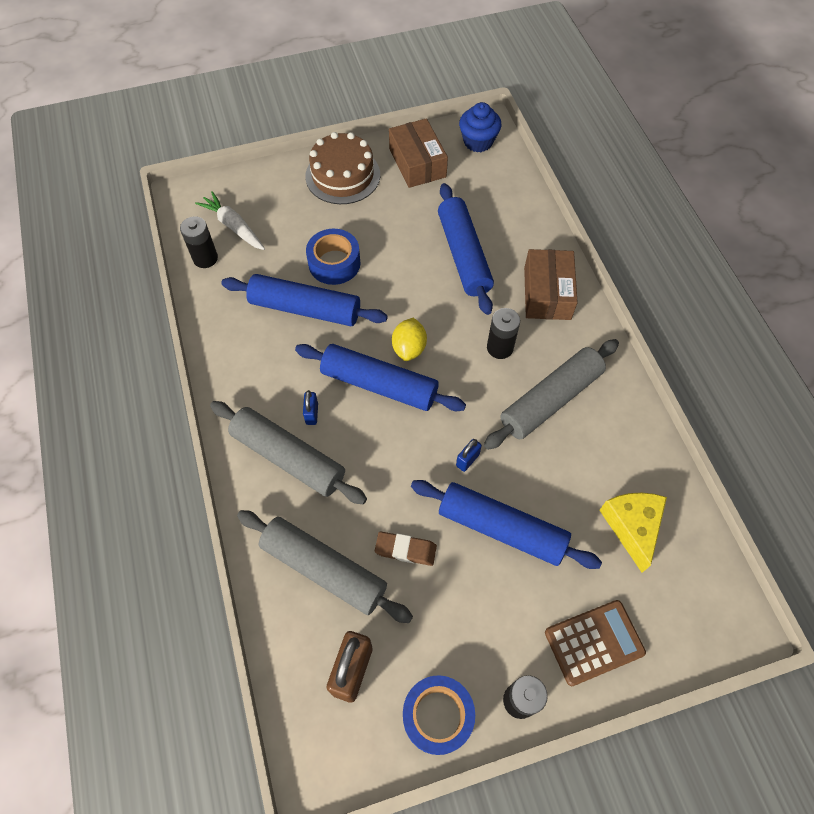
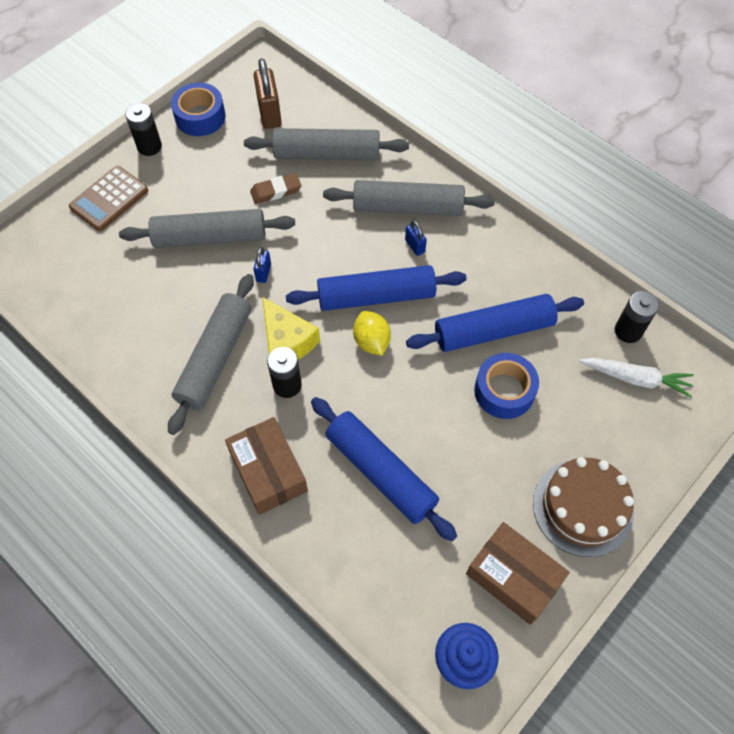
camera: 150 degrees right, 0 degrees up
(501, 528) = (210, 237): blue rolling pin -> grey rolling pin
(632, 526) = (104, 287): yellow cheese -> yellow cheese (287, 341)

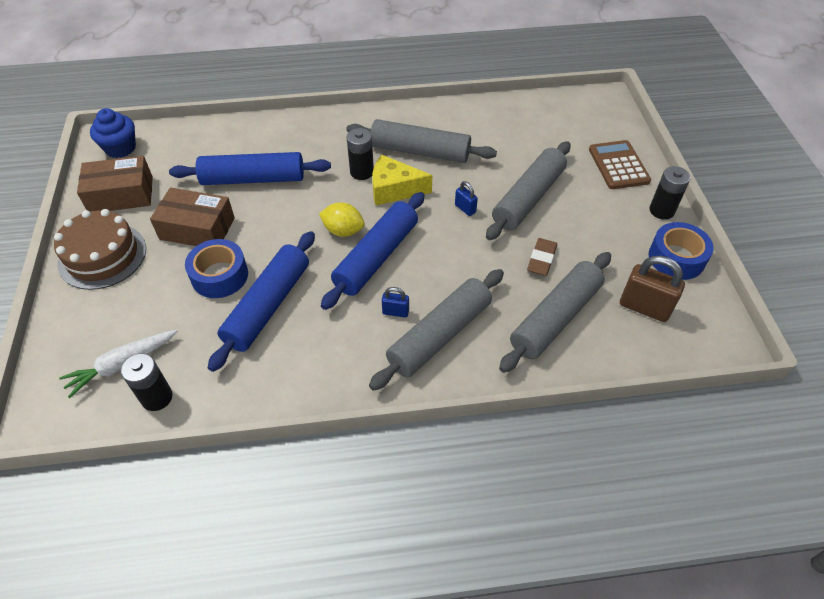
camera: 130 degrees right, 10 degrees down
(215, 358) = (420, 151): grey rolling pin -> grey rolling pin turned 45 degrees counterclockwise
(268, 471) = (316, 135): brown box -> brown box (197, 228)

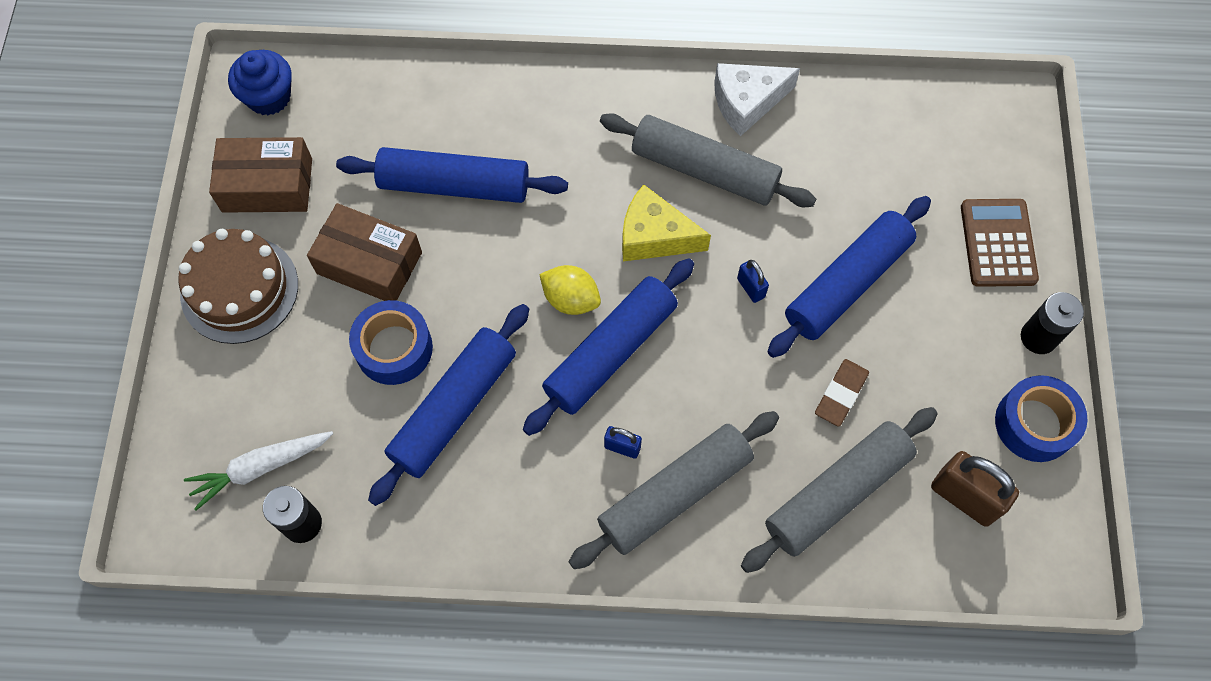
camera: 10 degrees right, 15 degrees up
(362, 172) = (612, 196): black battery -> none
(439, 115) = (747, 102): none -> white cheese
(528, 198) = (847, 283): grey rolling pin -> blue rolling pin

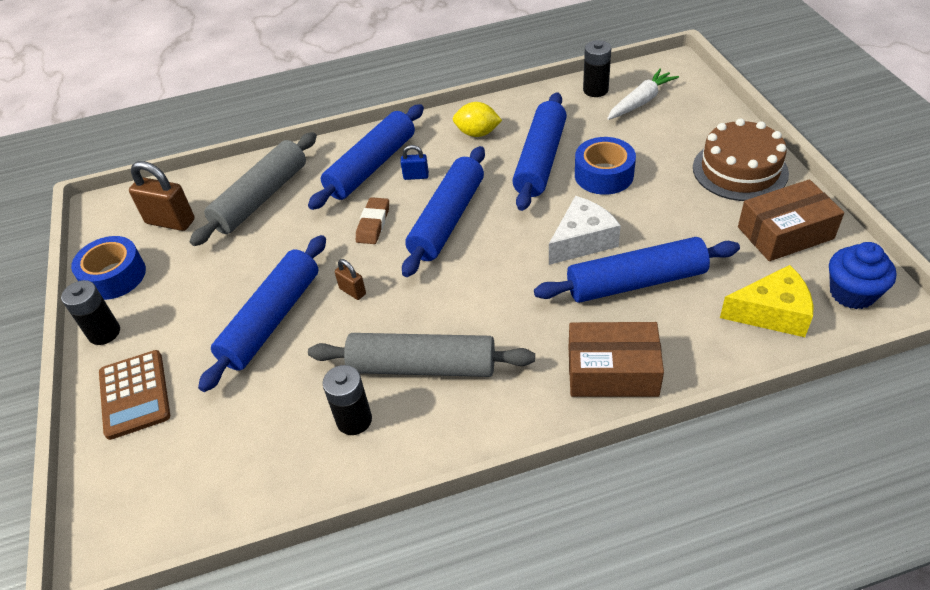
camera: 165 degrees right, 20 degrees down
(369, 263) = (661, 213): brown box -> brown box (612, 371)
(571, 299) = (493, 239): yellow lemon -> yellow lemon (477, 133)
(654, 236) = (446, 301): yellow cheese -> yellow cheese (771, 313)
(675, 494) = (371, 166): grey rolling pin -> blue rolling pin
(747, 102) = (401, 444): white cheese -> white cheese (582, 241)
(750, 288) = (352, 291): blue padlock -> brown padlock
(783, 139) = (354, 420): none -> black battery
(841, 394) = (266, 249): brown eraser -> brown eraser (373, 224)

